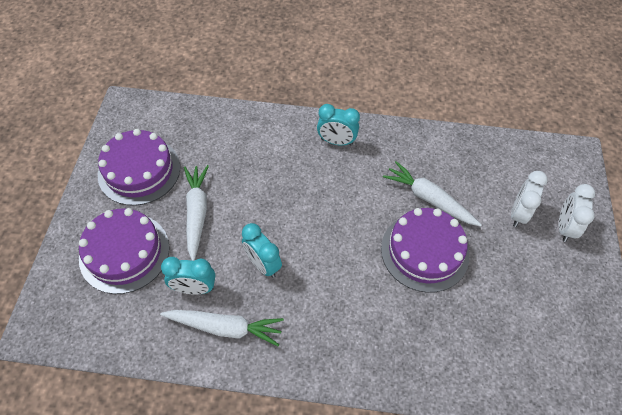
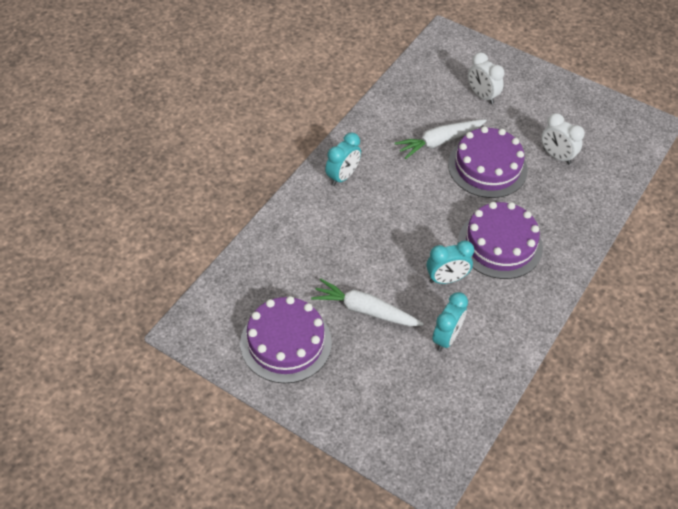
camera: 65 degrees left, 5 degrees down
(124, 252) = (380, 382): purple cake -> purple cake (500, 244)
(225, 327) = (495, 327): white carrot -> none
(564, 227) = (507, 77): white clock -> white clock (556, 156)

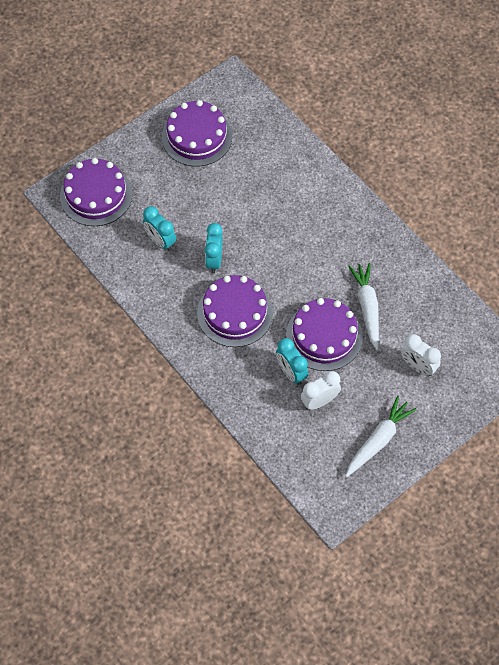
camera: 110 degrees right, 10 degrees up
(342, 176) = (348, 218): turquoise clock -> turquoise clock (291, 372)
(365, 310) = (206, 195): white carrot -> white carrot (378, 440)
(413, 428) = (96, 195): none -> purple cake
(482, 96) = (417, 366): white clock -> white clock turned 120 degrees counterclockwise

